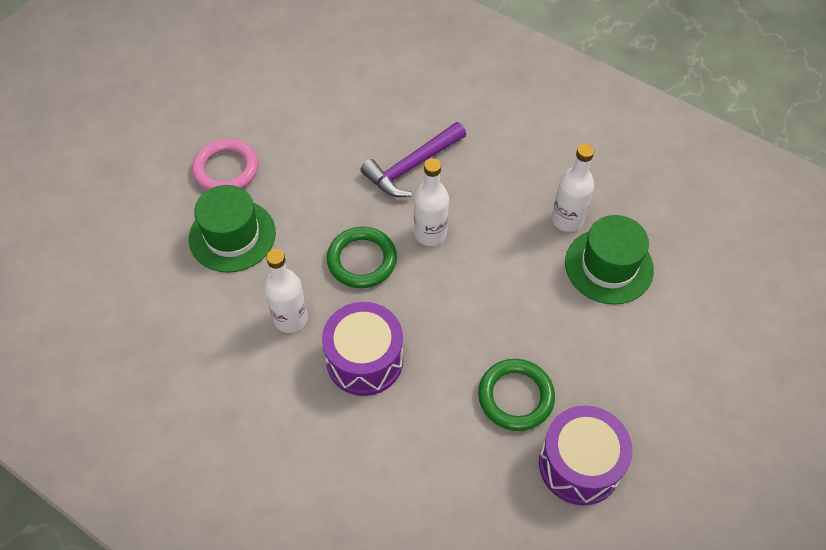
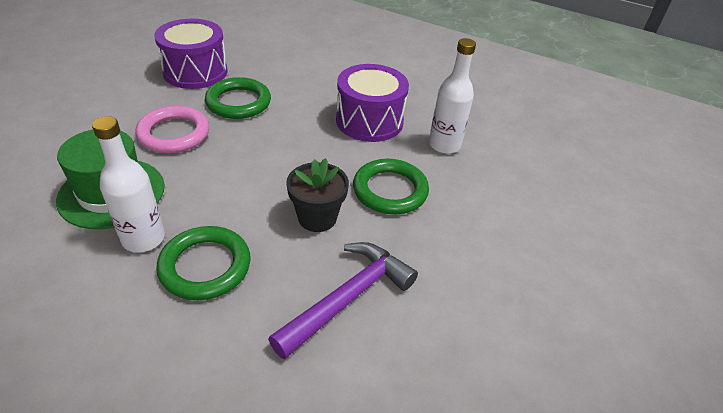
camera: 170 degrees right, 15 degrees down
(226, 169) = (592, 281): pink ring -> pink ring (174, 134)
(232, 236) = (537, 208): green hat -> none
(430, 233) = (317, 218): white bottle -> black flower pot
(515, 194) = (205, 266): none -> green ring

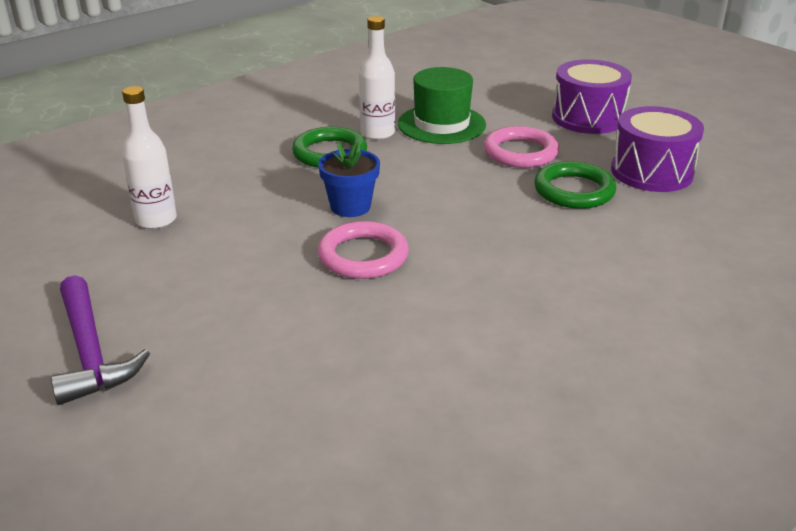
camera: 115 degrees right, 10 degrees down
(317, 218) = (350, 207): black flower pot -> blue flower pot
(348, 298) = (247, 204): purple hammer -> purple hammer (91, 352)
(369, 121) = (505, 273): purple drum -> purple drum (588, 118)
(390, 190) = (363, 256): green ring -> pink ring
(444, 145) = (426, 321): white bottle -> white bottle (156, 220)

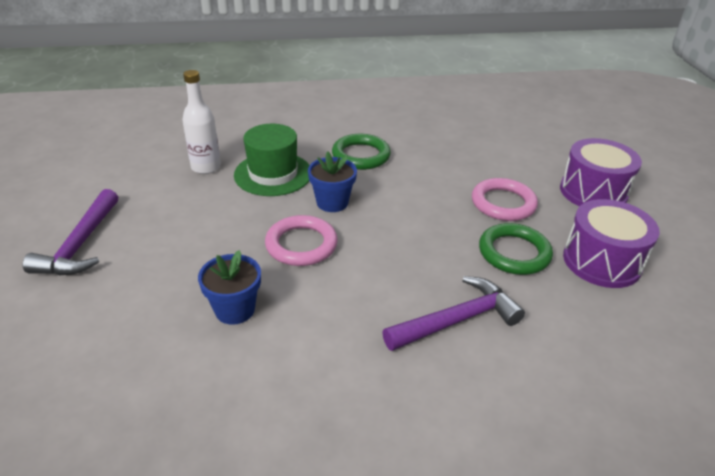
camera: 30 degrees right, 5 degrees up
(362, 339) = (235, 310): none -> blue flower pot
(377, 133) = (409, 151): white bottle -> none
(441, 124) = (464, 159): green hat -> green hat (273, 174)
(583, 262) = (457, 320): none -> purple hammer

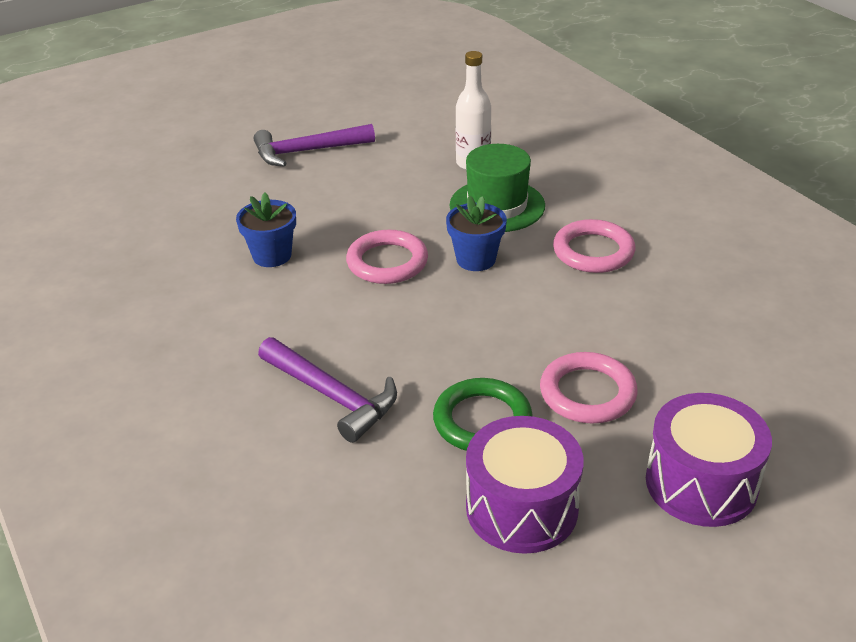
camera: 70 degrees right, 0 degrees up
(361, 155) = (593, 251): green ring -> pink ring

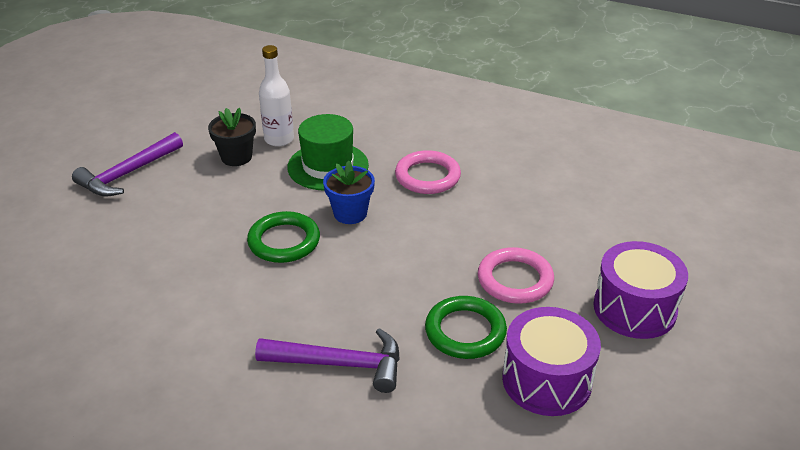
camera: 35 degrees left, 0 degrees up
(272, 255) = (181, 273): blue flower pot -> none
(387, 262) = (284, 241): pink ring -> green ring
(416, 167) = (236, 157): none -> black flower pot

